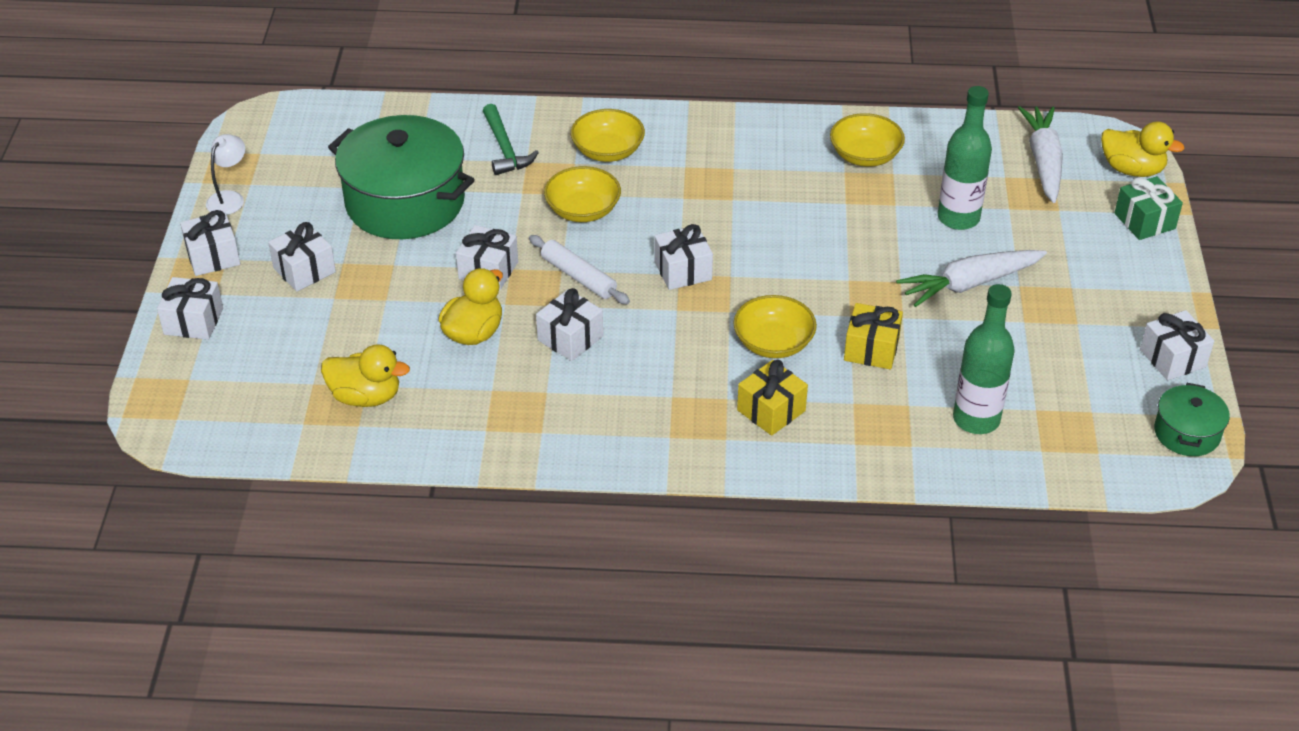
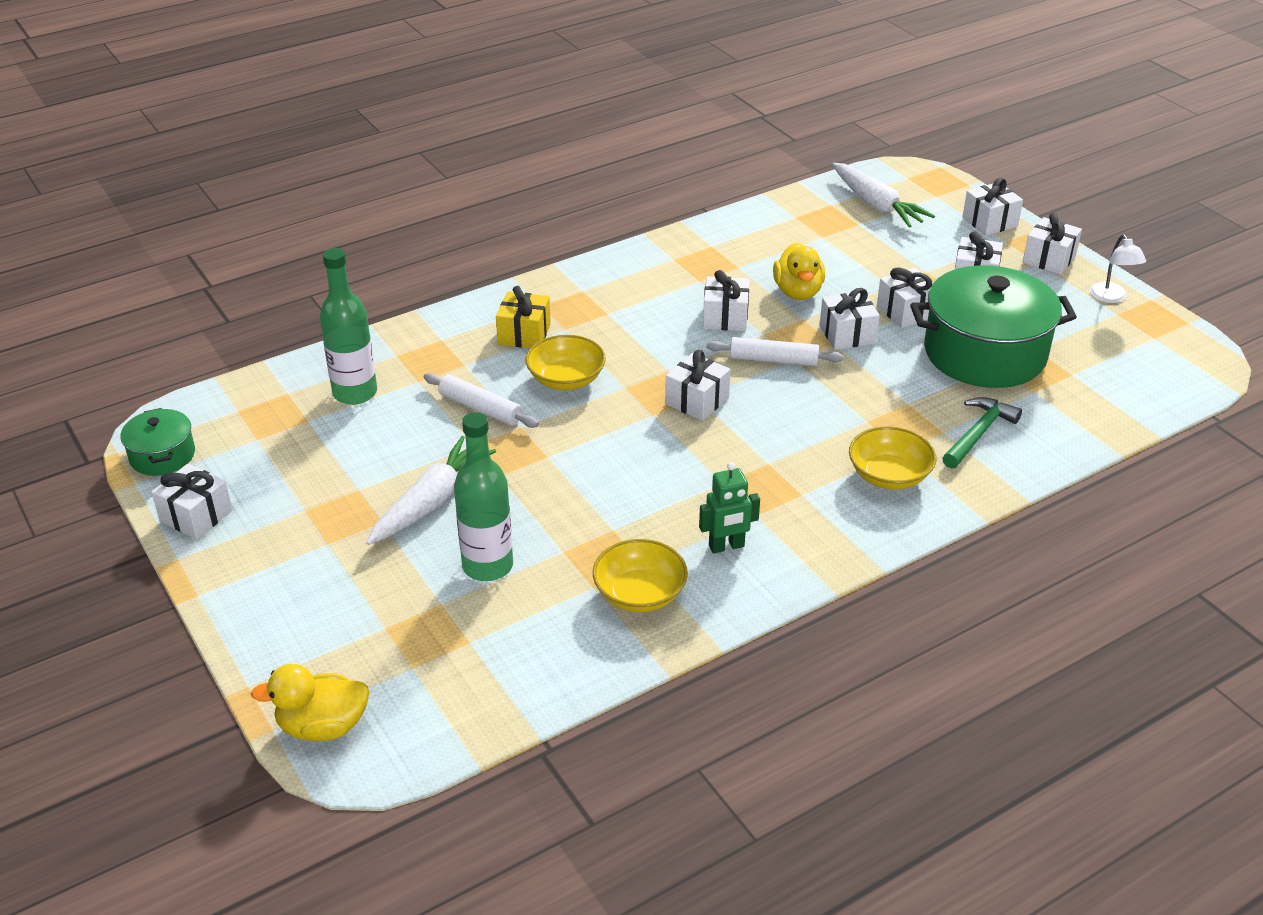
camera: 145 degrees right, 5 degrees down
(366, 396) = (814, 231): yellow duck -> none
(410, 267) = (906, 311): none -> white gift
(505, 148) = (978, 434): green hammer -> green hammer turned 90 degrees clockwise
(583, 210) = (839, 412): yellow bowl -> none
(776, 157) = (726, 546): none -> green robot
(871, 349) = (480, 408): yellow gift -> white rolling pin
(1043, 161) = (436, 685): white carrot -> white carrot (876, 205)
(1144, 221) = (279, 658): green gift -> none

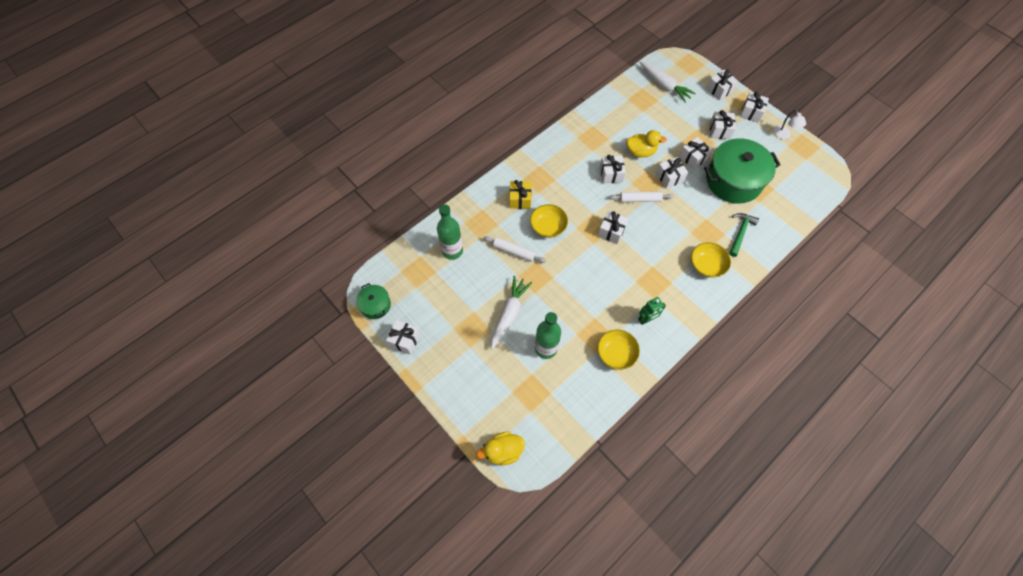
camera: 10 degrees left, 25 degrees up
(798, 292) = (640, 152): yellow duck -> yellow duck turned 75 degrees counterclockwise

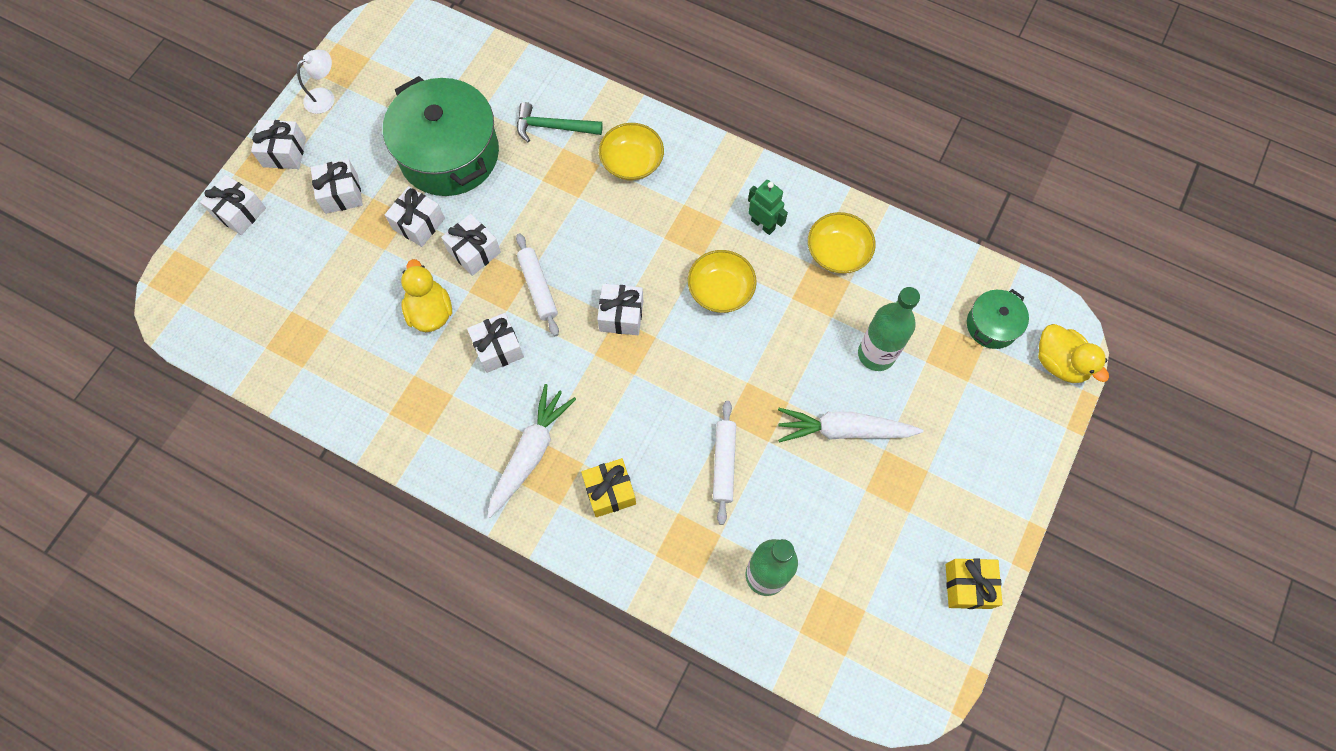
camera: 110 degrees left, 5 degrees up
(375, 305) = (931, 670): green pot -> green pot (992, 325)
(405, 340) = (968, 586): white gift -> yellow gift
(548, 226) = (650, 422): yellow bowl -> yellow bowl (720, 290)
(664, 85) = (249, 309): white carrot -> white carrot (530, 453)

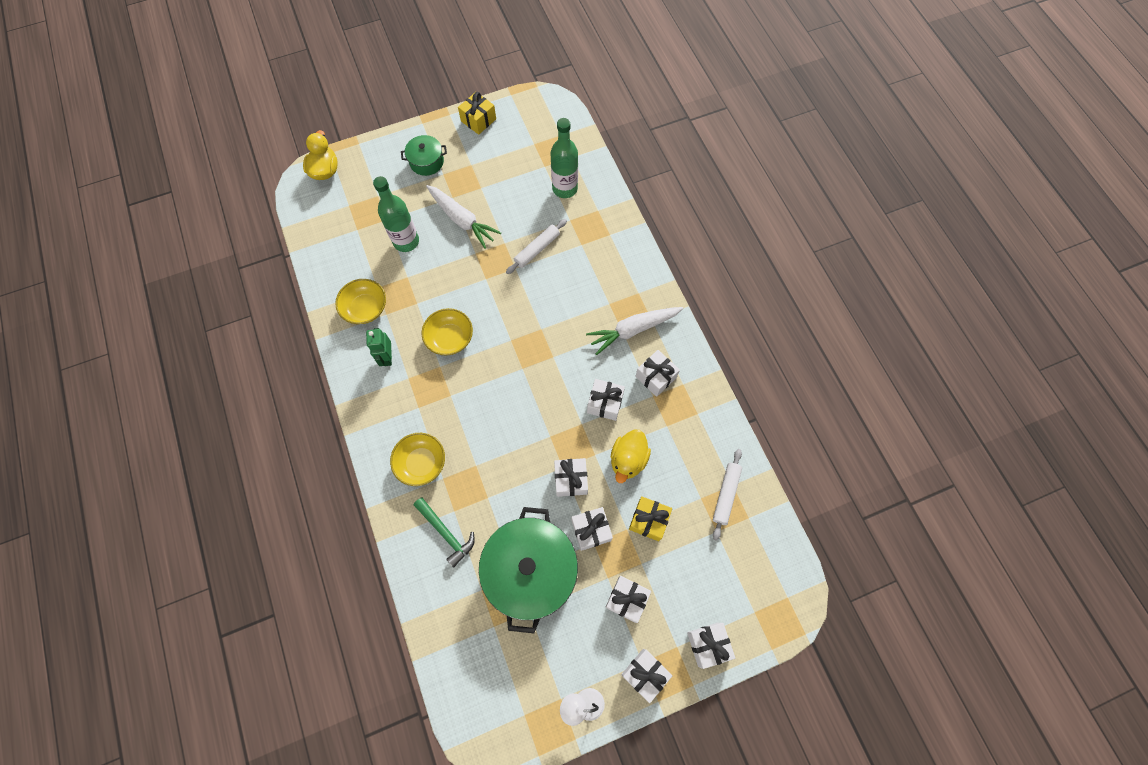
camera: 140 degrees left, 0 degrees up
(538, 287) = (551, 423): white rolling pin -> white rolling pin (726, 494)
(610, 491) = (607, 279): yellow gift -> yellow gift (648, 520)
(621, 315) = (518, 367): white gift -> white gift (655, 377)
(992, 325) = (334, 210): green pot -> green pot (426, 162)

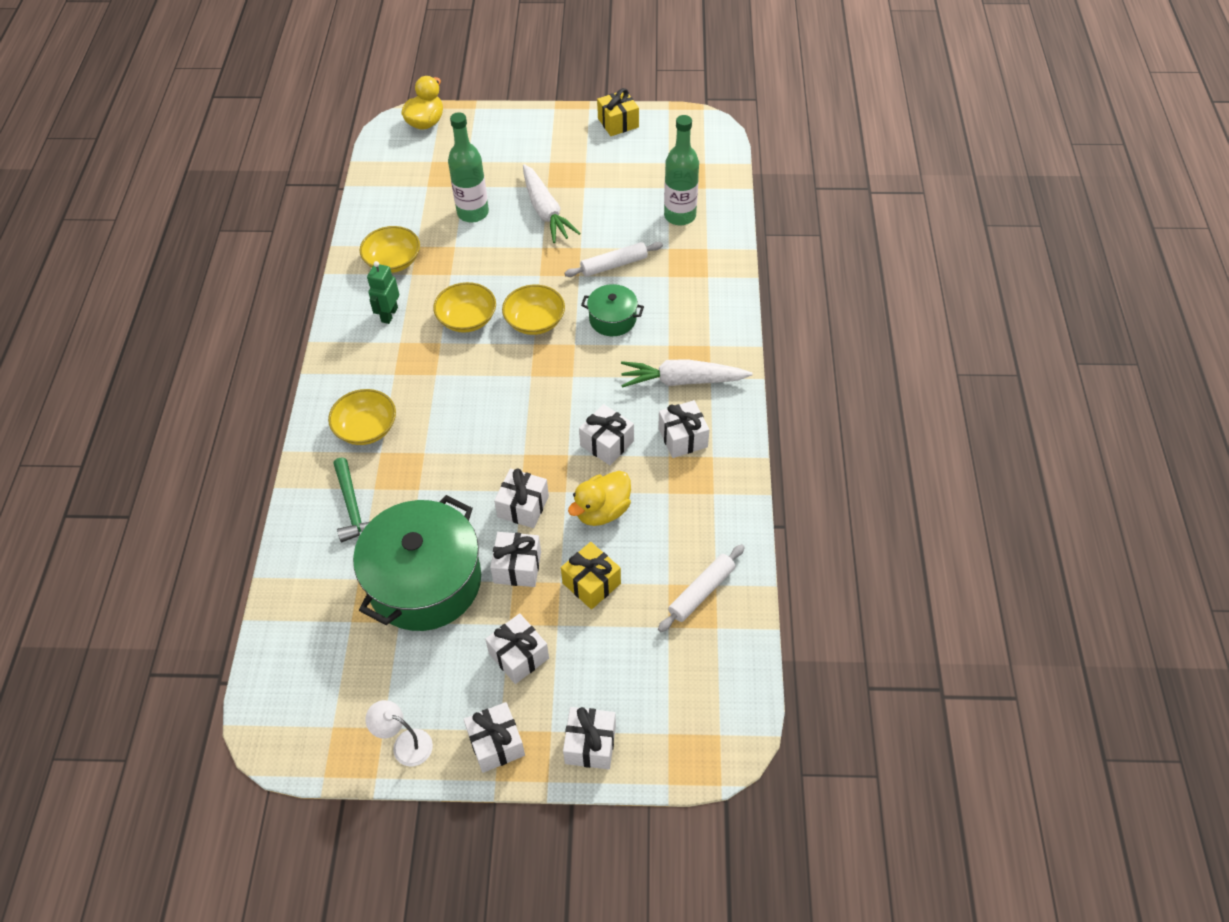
camera: 25 degrees right, 15 degrees down
(426, 162) = (538, 145): green pot -> green pot (612, 319)
(502, 320) = (535, 321): none -> yellow bowl

